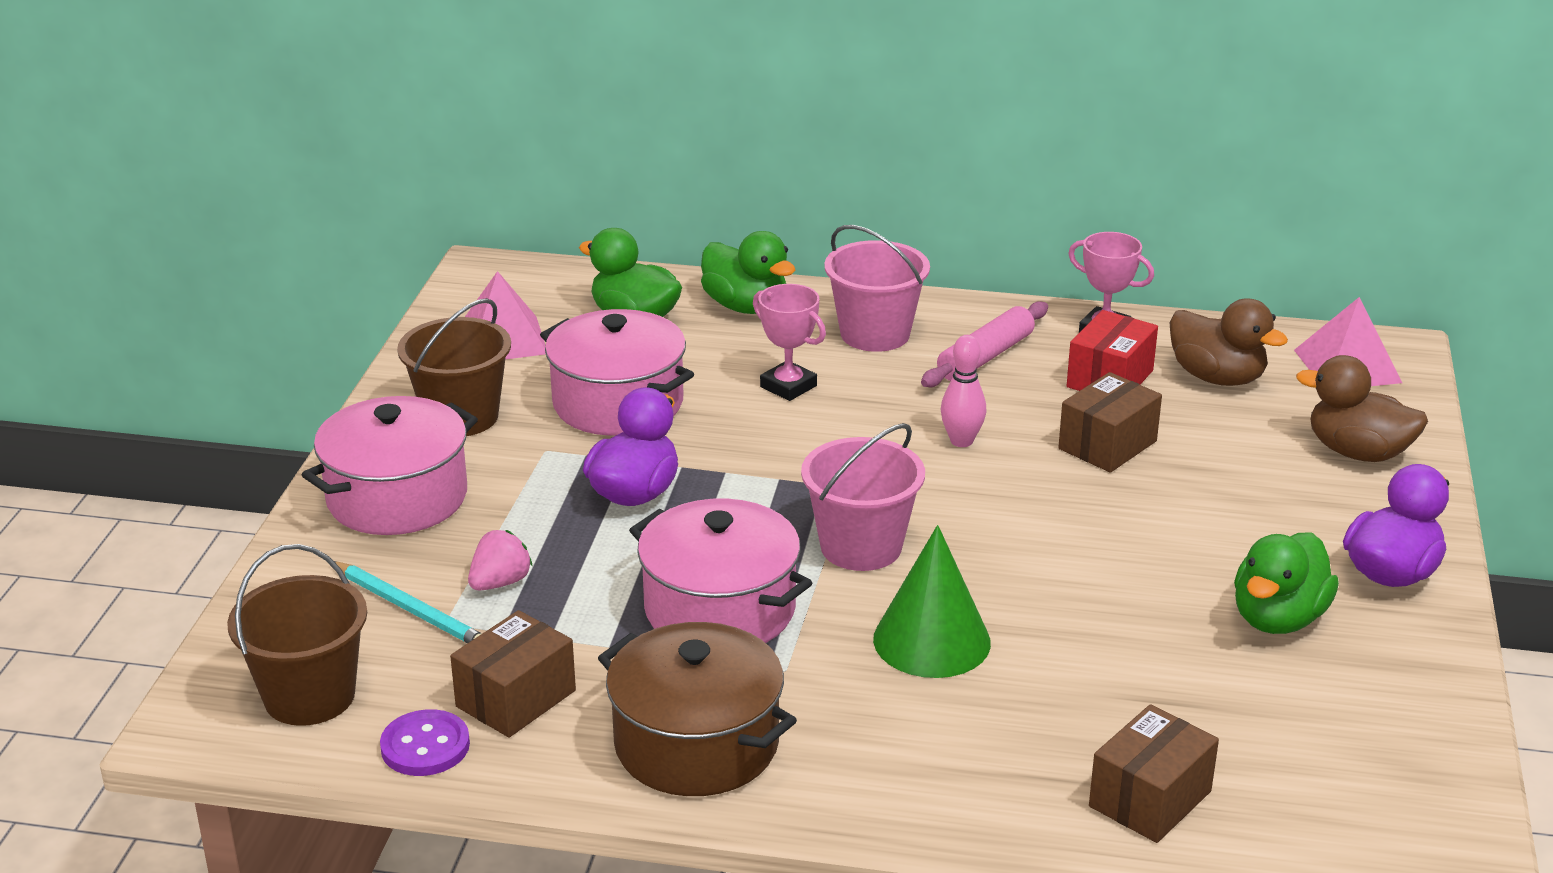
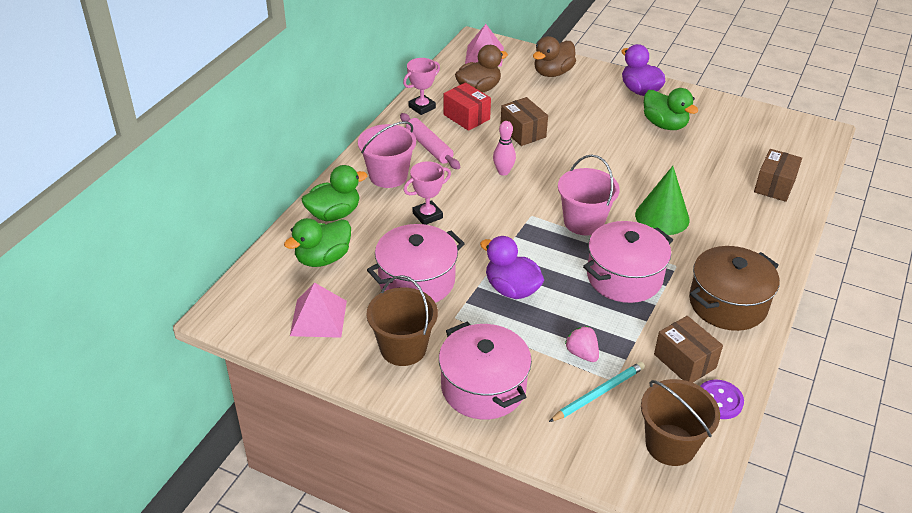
camera: 75 degrees left, 10 degrees up
(1150, 799) = (774, 186): brown box -> brown box turned 60 degrees clockwise

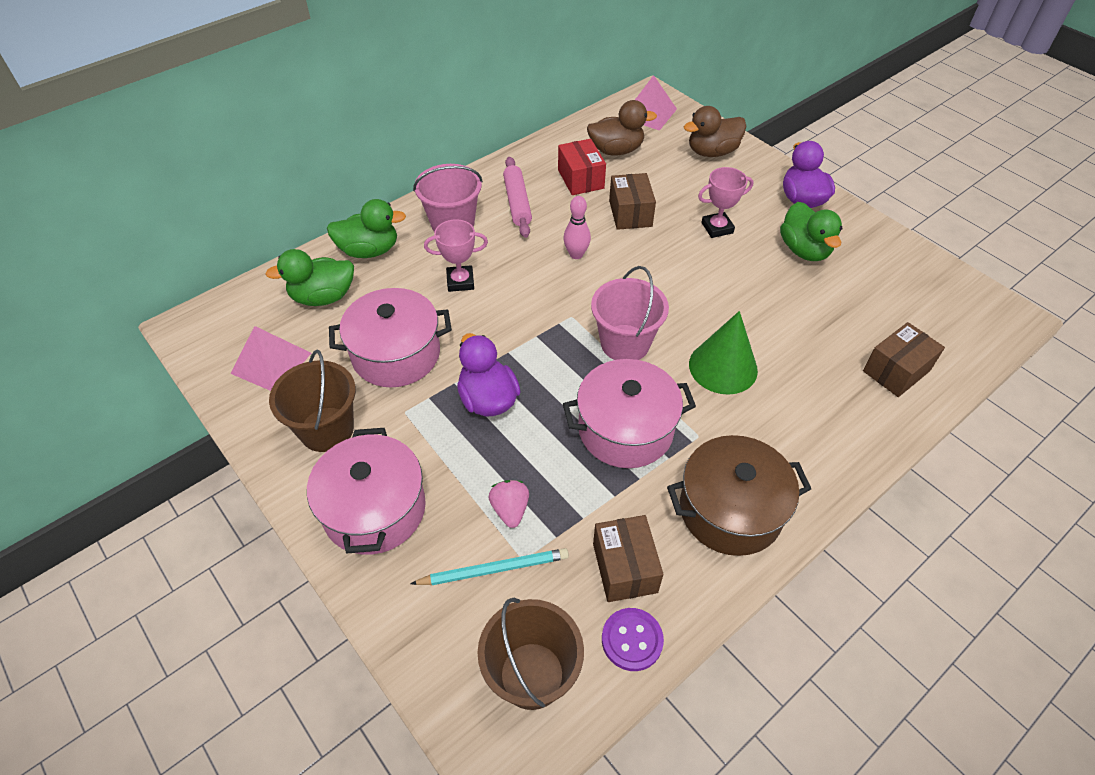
camera: 25 degrees right, 10 degrees up
(422, 107) = (541, 155): pink trophy -> pink trophy (717, 228)

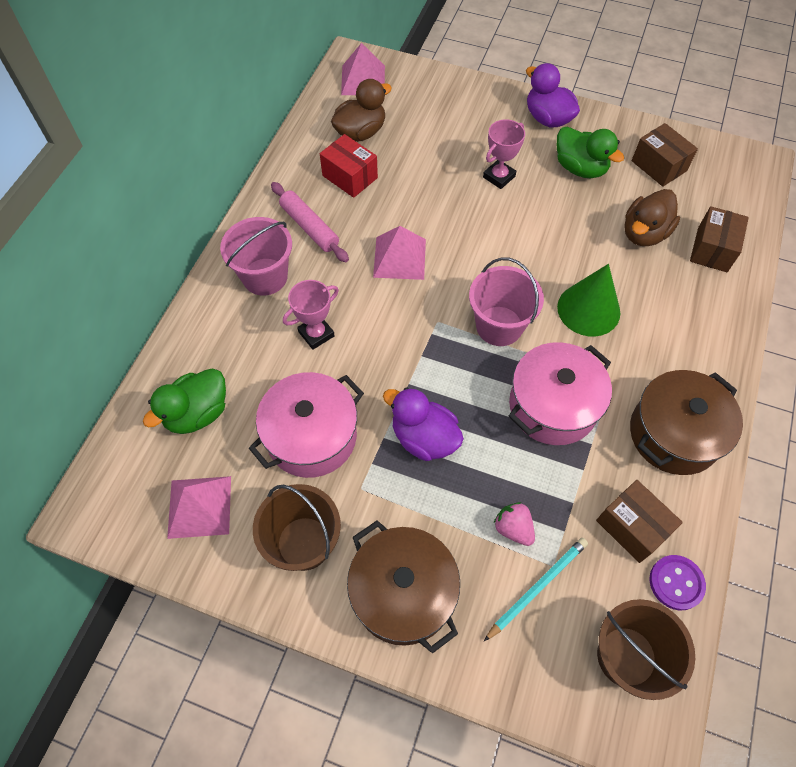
camera: 30 degrees left, 10 degrees up
(369, 250) = (205, 342): green duck -> none
(374, 509) = (403, 593): pink pot -> brown pot
(576, 254) = (399, 258): pink bowling pin -> pink pyramid
(630, 213) = (417, 194): brown box -> brown box (658, 166)
(712, 152) = (445, 100): brown duck -> brown duck (644, 233)

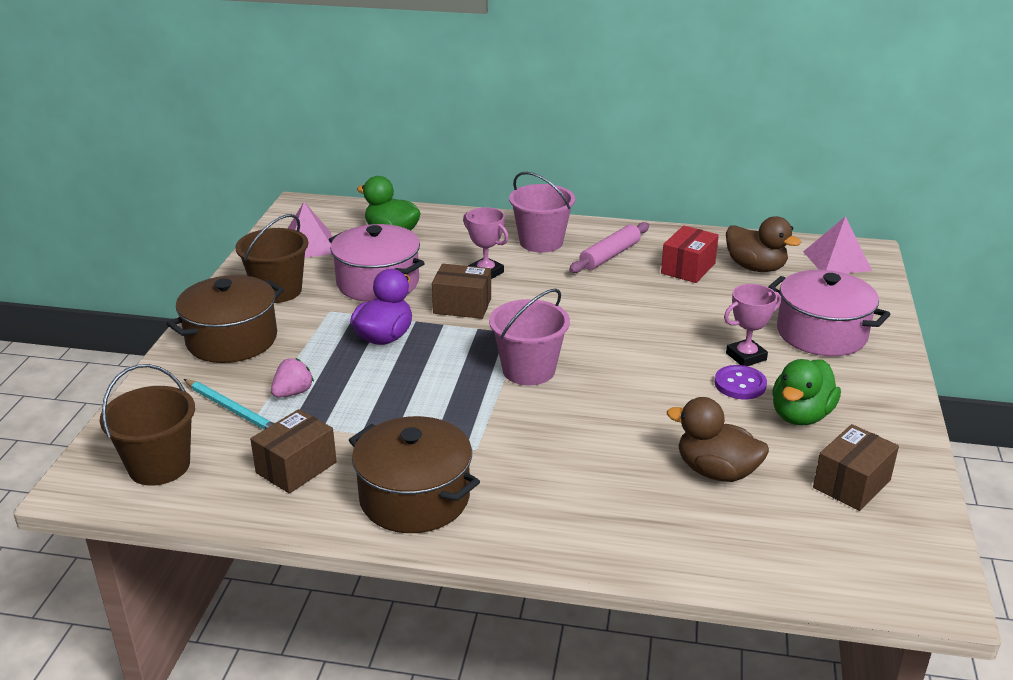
camera: 80 degrees right, 30 degrees down
(399, 258) = (594, 305): pink pyramid -> none
(499, 177) = (746, 356): pink trophy -> pink trophy turned 60 degrees counterclockwise
(547, 118) = (873, 386): purple duck -> none
(552, 406) = (435, 410): pink pot -> pink pot (821, 333)
(588, 309) = (573, 430): green cone -> none
(676, 583) = (232, 499): purple button -> purple button (740, 384)
(712, 249) = (719, 535): brown box -> brown box (462, 306)

